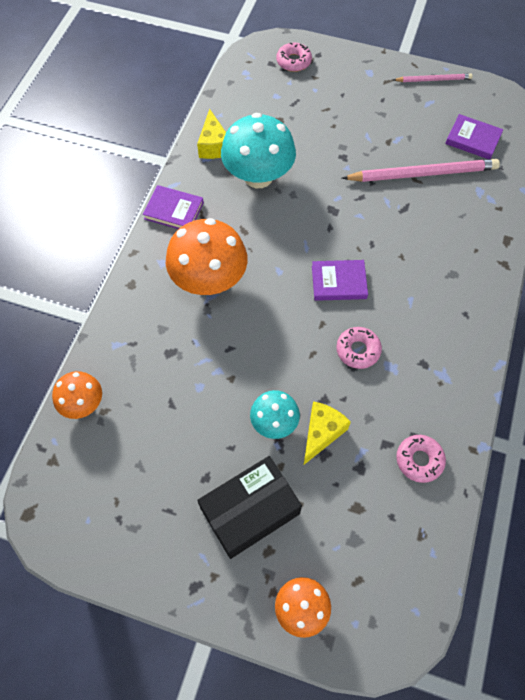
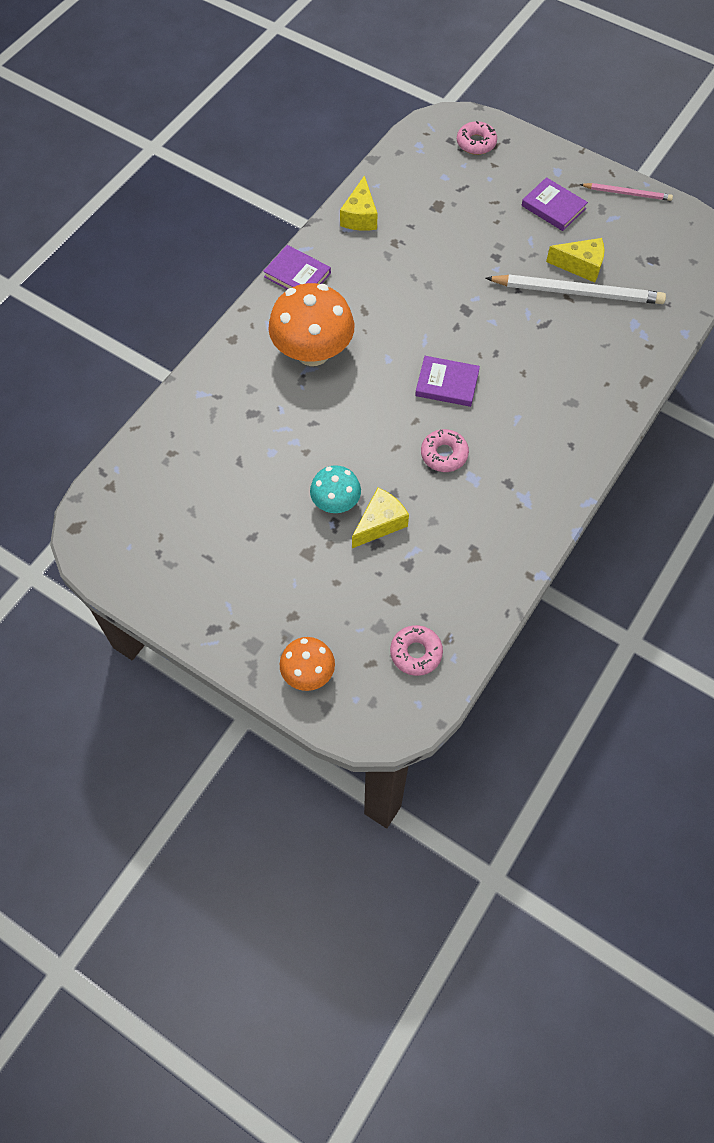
camera: 15 degrees right, 0 degrees up
(83, 404) = (153, 441): orange mushroom -> none
(250, 511) = (286, 576): black box -> none
(258, 176) = (397, 258): turquoise mushroom -> none
(417, 150) = (580, 266): none -> yellow cheese
(419, 460) = (470, 571): pink donut -> pink donut (416, 653)
(422, 174) = (577, 292): pink pencil -> white pencil
(473, 139) = (648, 267): purple book -> purple book (553, 207)

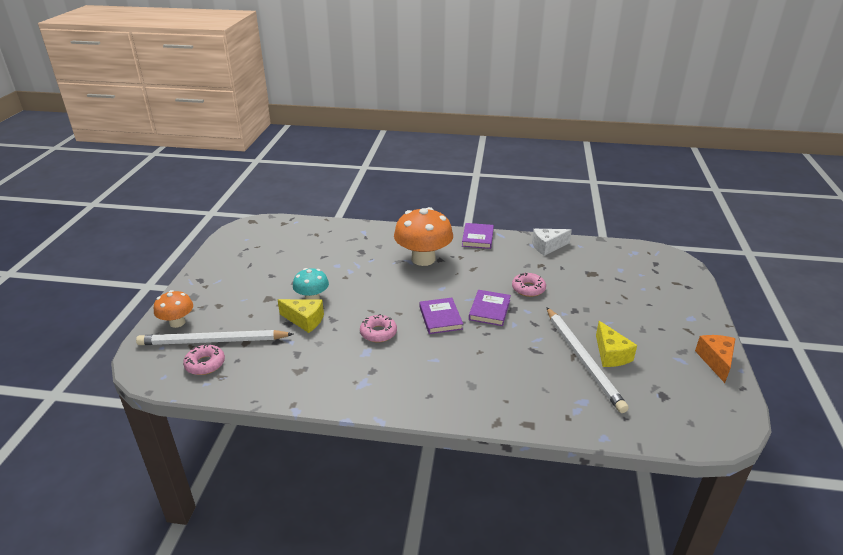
camera: 65 degrees right, 30 degrees down
(360, 216) = (547, 247): yellow cheese -> white cheese
(373, 636) = (213, 341): none -> white pencil
(476, 143) = (667, 274): pink donut -> pink donut (528, 289)
(553, 207) = (653, 325): purple book -> purple book (489, 310)
(627, 193) = (716, 361): pink pencil -> orange cheese

